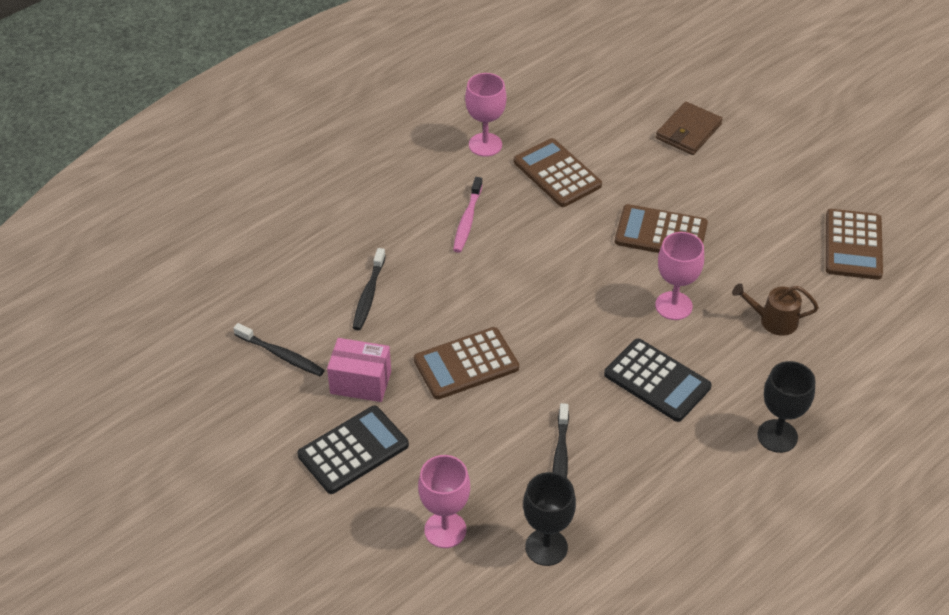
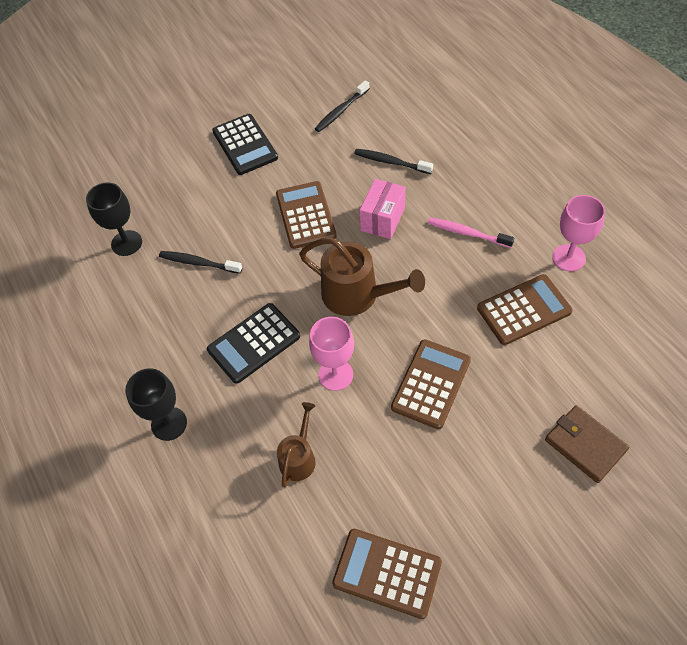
camera: 105 degrees right, 10 degrees up
(360, 382) = (304, 152): pink box -> pink box (382, 219)
(445, 530) = (162, 188): pink goblet -> none
(570, 302) = (357, 295): none -> brown watering can

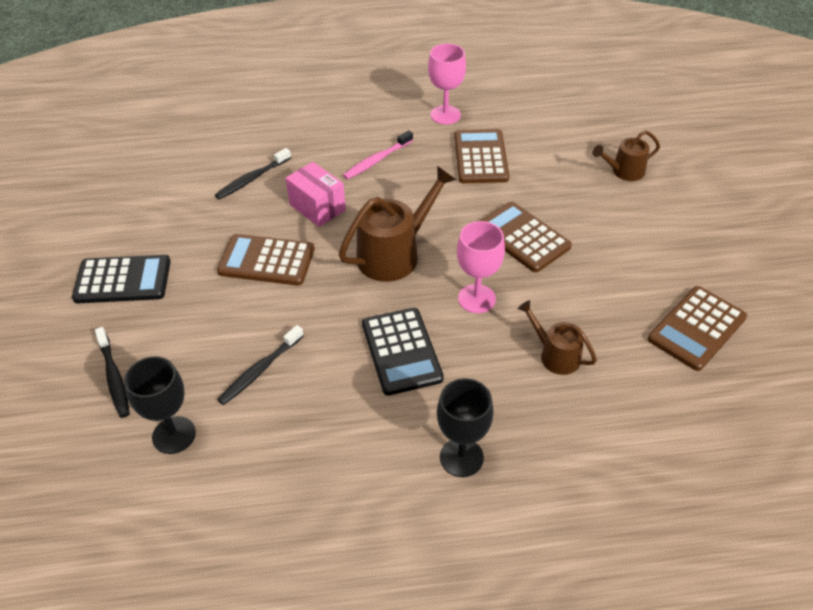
camera: 70 degrees left, 10 degrees down
(341, 111) = (151, 191): black toothbrush -> black toothbrush (114, 377)
(585, 445) = (624, 171): brown wallet -> brown watering can

